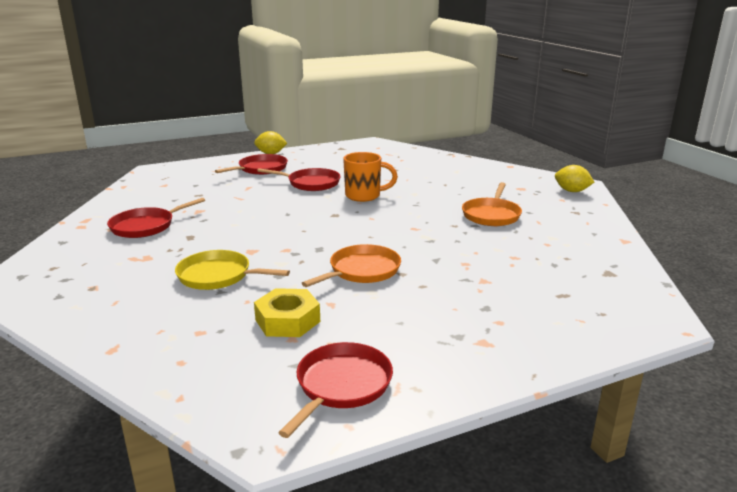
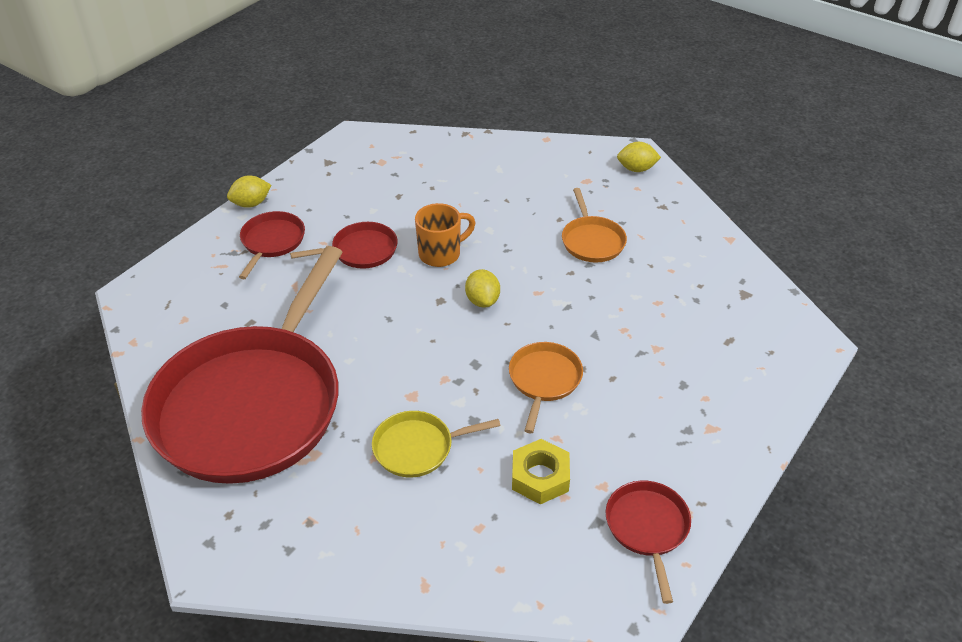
camera: 30 degrees left, 20 degrees up
(145, 226) = (252, 404): red pan -> red pan, size x2.48
(366, 222) = (482, 300): none -> yellow lemon

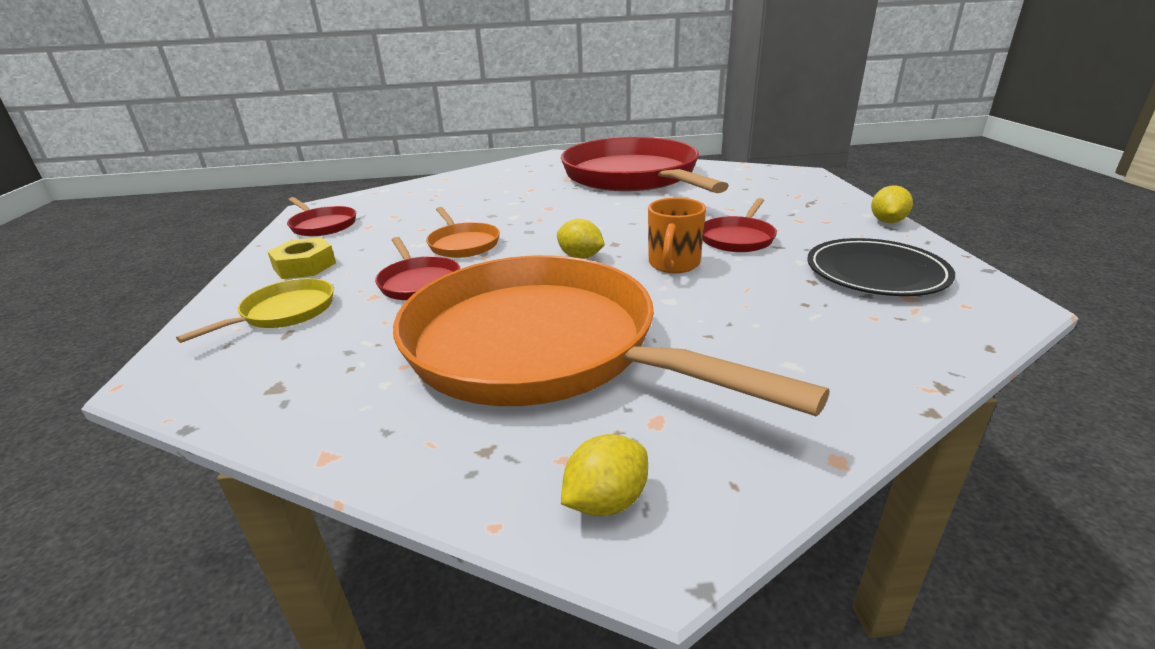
camera: 140 degrees right, 15 degrees down
(272, 242) = (807, 215): red pan -> red pan (419, 282)
(358, 180) = (876, 273): none -> black plate
(417, 448) = (511, 198): yellow pan -> yellow pan (284, 312)
(540, 477) = (417, 215): yellow nut -> yellow nut (304, 266)
(592, 241) = (541, 346): orange pan -> orange pan, size x2.48

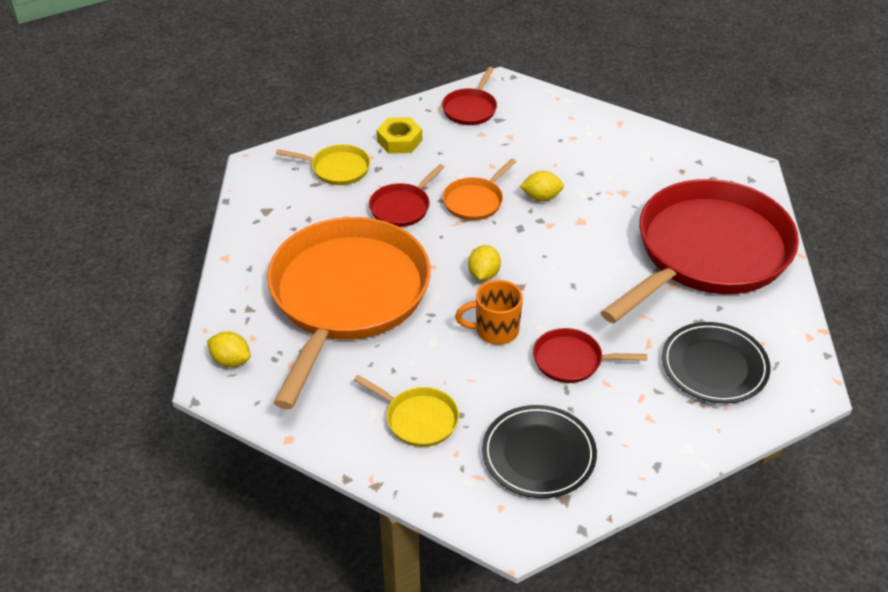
camera: 65 degrees right, 15 degrees up
(767, 193) = (714, 366): none -> black plate
(808, 332) = (418, 419): none -> yellow pan
(887, 222) = (673, 464): yellow lemon -> yellow lemon (541, 197)

